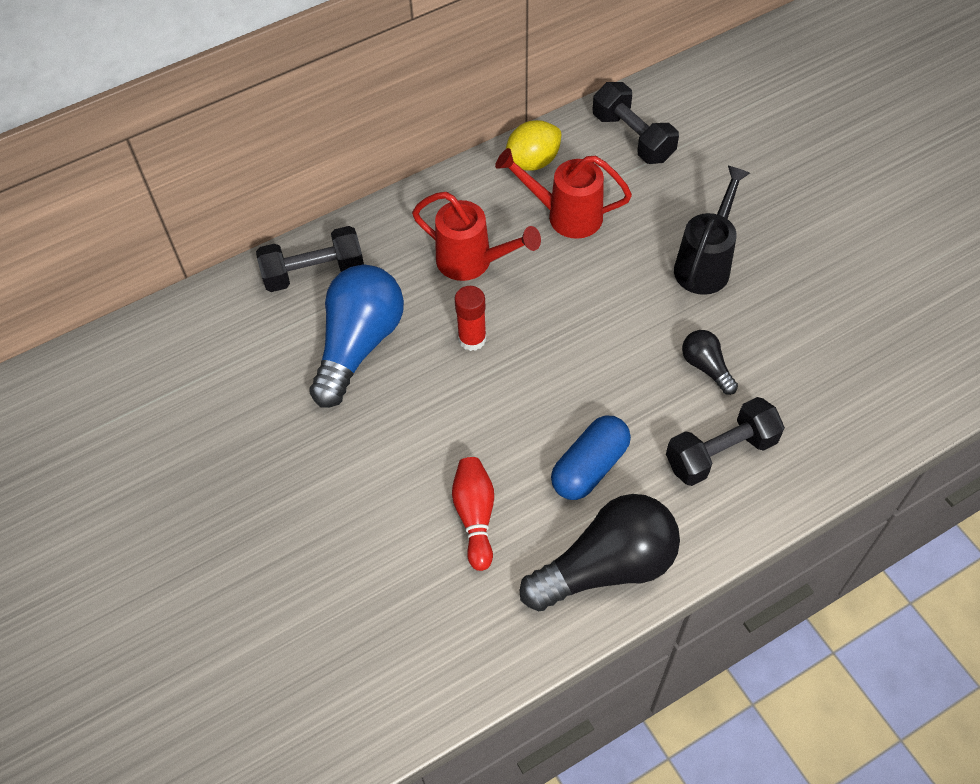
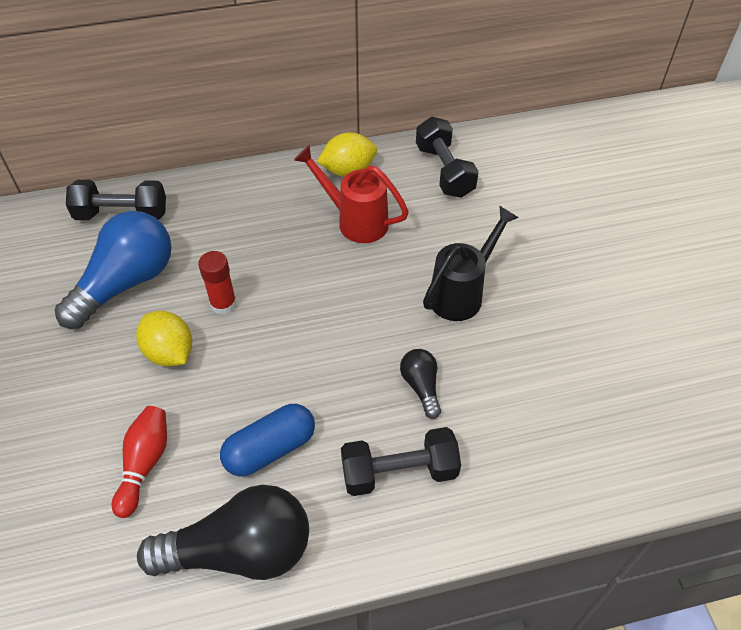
camera: 15 degrees right, 5 degrees down
(443, 403) = (169, 352): none -> yellow lemon
(473, 262) = (257, 239): red watering can -> none

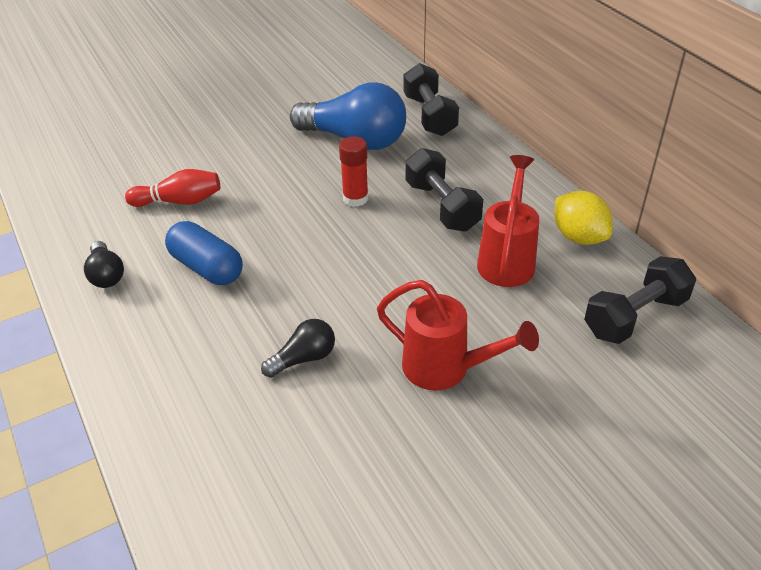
camera: 75 degrees right, 10 degrees down
(169, 352) = (291, 183): yellow lemon -> none
(240, 551) = (106, 275): black light bulb -> black light bulb, size x0.48
(399, 472) = (197, 362): black dumbbell -> black dumbbell (442, 206)
(462, 293) = (446, 369): black watering can -> red watering can

